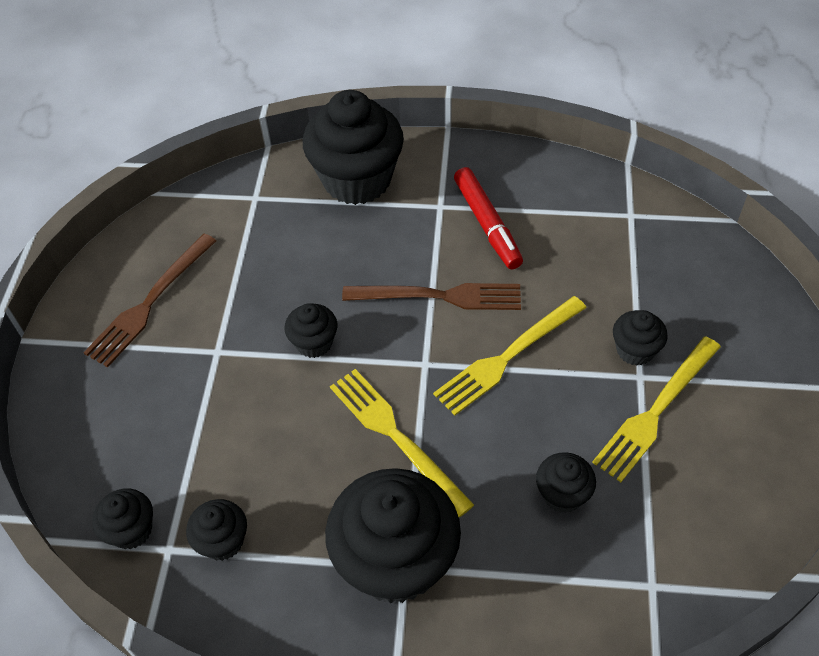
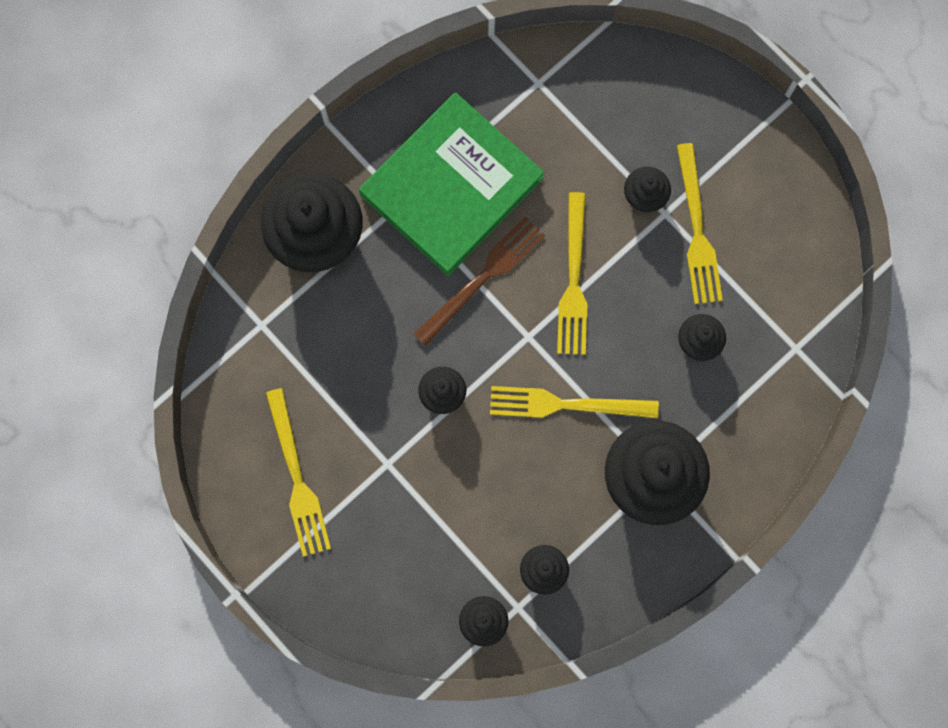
camera: 50 degrees left, 25 degrees up
(150, 303) = (297, 478): brown fork -> yellow fork
(487, 224) = (451, 186): red marker -> green book

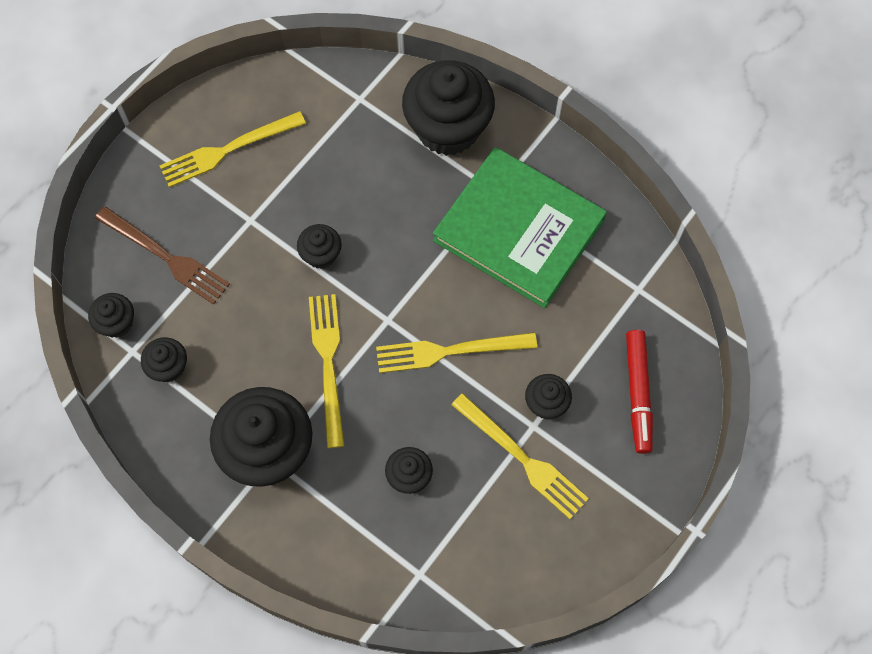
camera: 80 degrees right, 10 degrees down
(483, 278) = (437, 271): brown fork -> brown fork (166, 257)
(648, 107) = (638, 393): none -> red marker
(697, 230) = (522, 459): yellow fork -> yellow fork turned 120 degrees counterclockwise

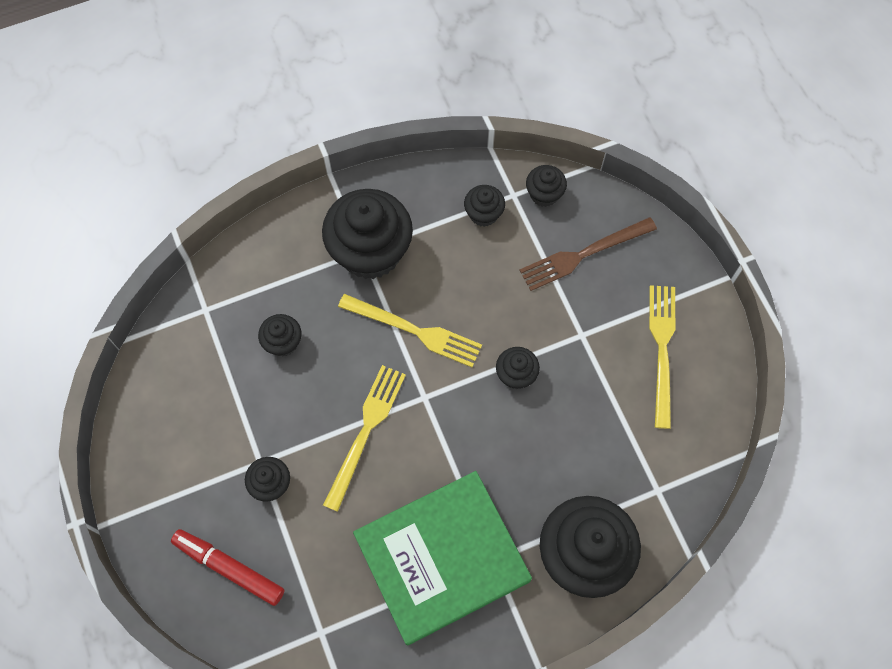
camera: 120 degrees right, 0 degrees up
(522, 459) = (239, 437): yellow fork -> none

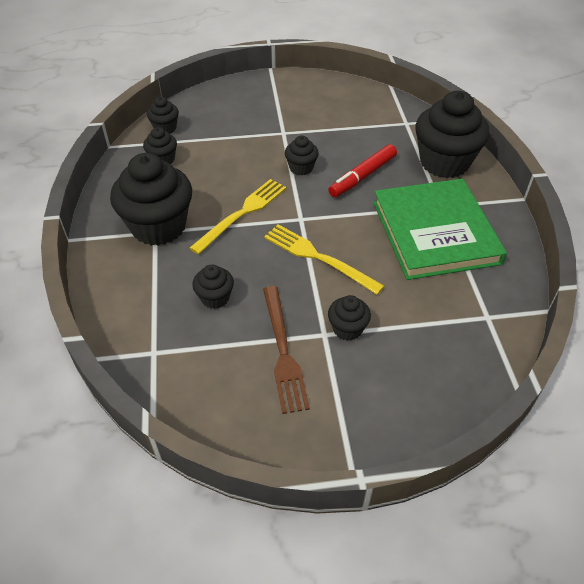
camera: 75 degrees left, 20 degrees down
(229, 568) = (421, 373): red marker -> red marker (362, 176)
(583, 254) = (222, 120): brown fork -> brown fork (283, 351)
(662, 349) = (308, 102): yellow fork -> none

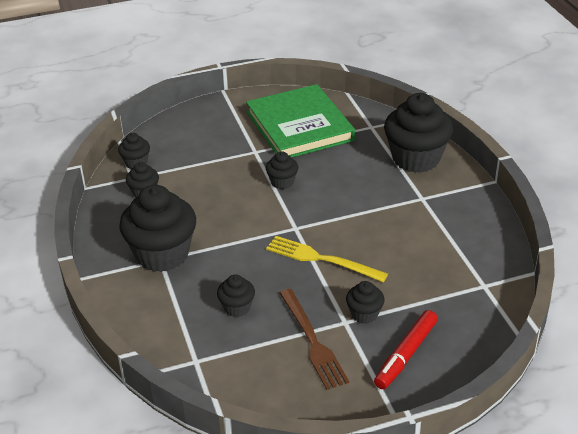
camera: 10 degrees left, 10 degrees down
(242, 213) = (239, 231): yellow fork -> none
(362, 176) = (343, 182): red marker -> red marker (406, 355)
(435, 232) = (422, 222): green book -> green book (300, 126)

